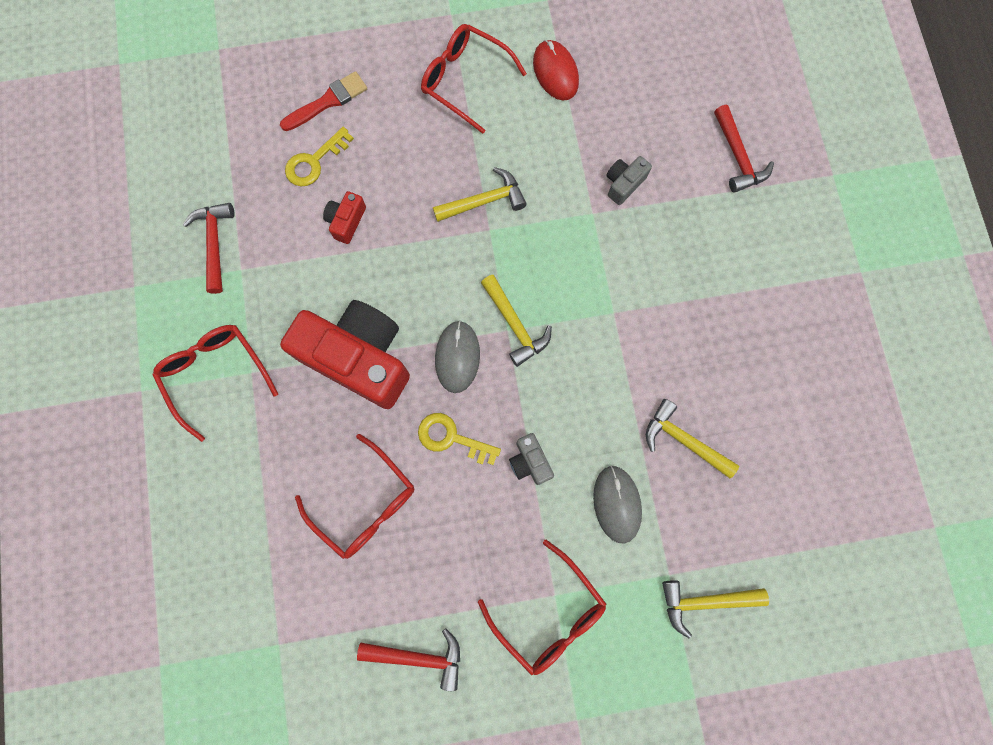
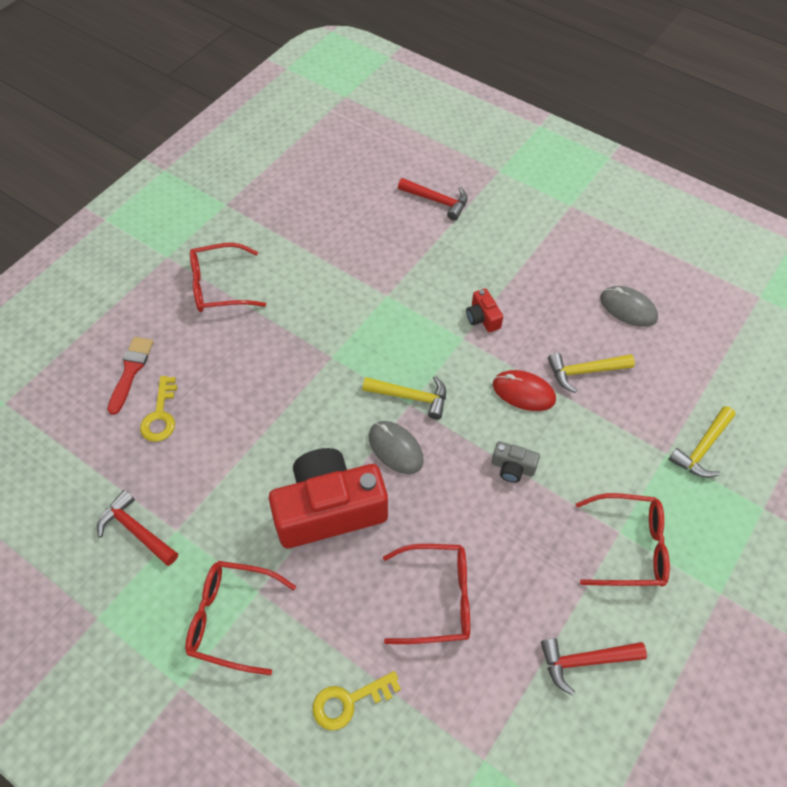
camera: 45 degrees left, 20 degrees down
(346, 221) = (225, 432): red camera -> red camera (482, 318)
(418, 657) = (585, 661): red hammer -> red hammer turned 150 degrees counterclockwise
(452, 438) = (448, 500): yellow key -> yellow key (349, 701)
(484, 201) = (310, 343): yellow hammer -> none
(555, 72) = (275, 238): red mouse -> red mouse (523, 392)
(617, 504) = (591, 442): grey mouse -> grey mouse (628, 308)
(624, 184) = (387, 265): grey camera -> none

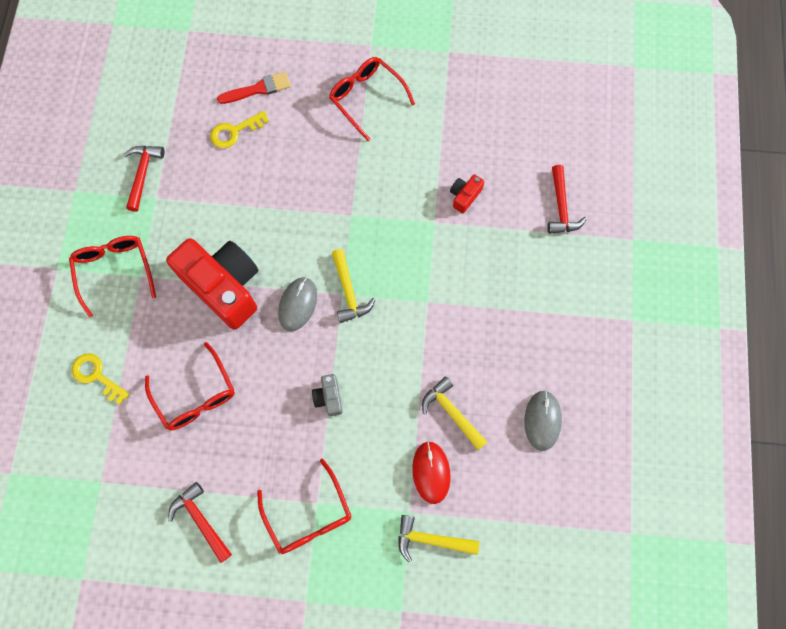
camera: 60 degrees right, 15 degrees up
(482, 318) = (457, 306): red camera -> red camera (464, 196)
(523, 392) = (403, 373): red mouse -> red mouse (431, 472)

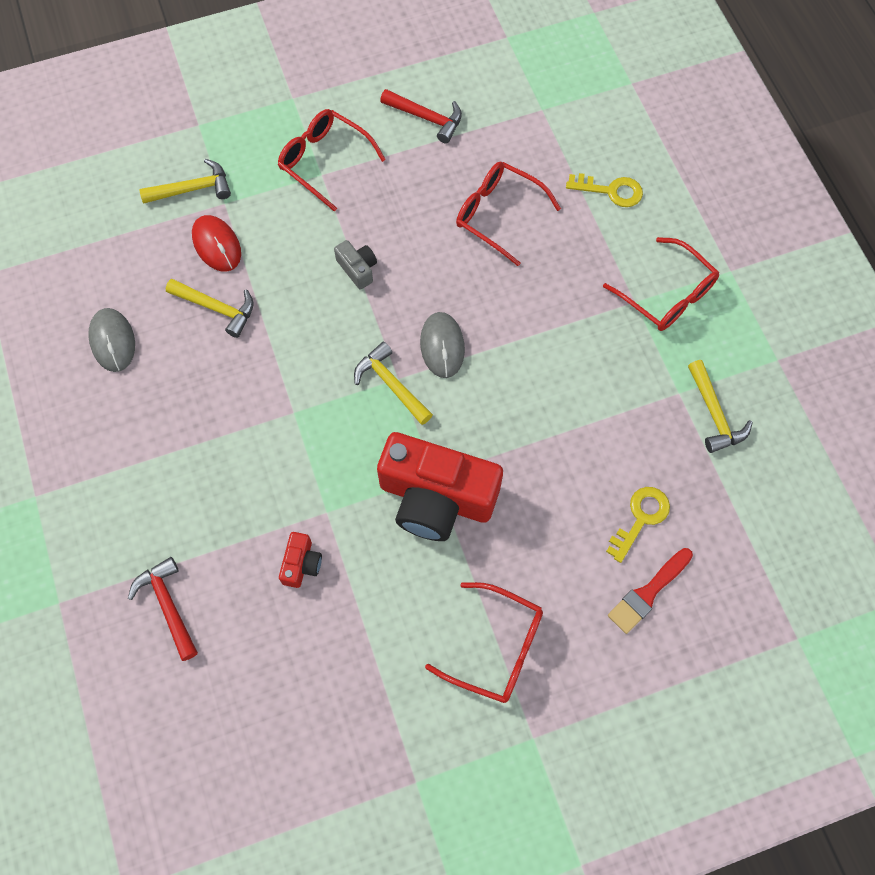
camera: 155 degrees right, 5 degrees down
(143, 174) = (714, 414): red hammer -> yellow hammer
(224, 286) = (536, 330): red camera -> red camera (436, 497)

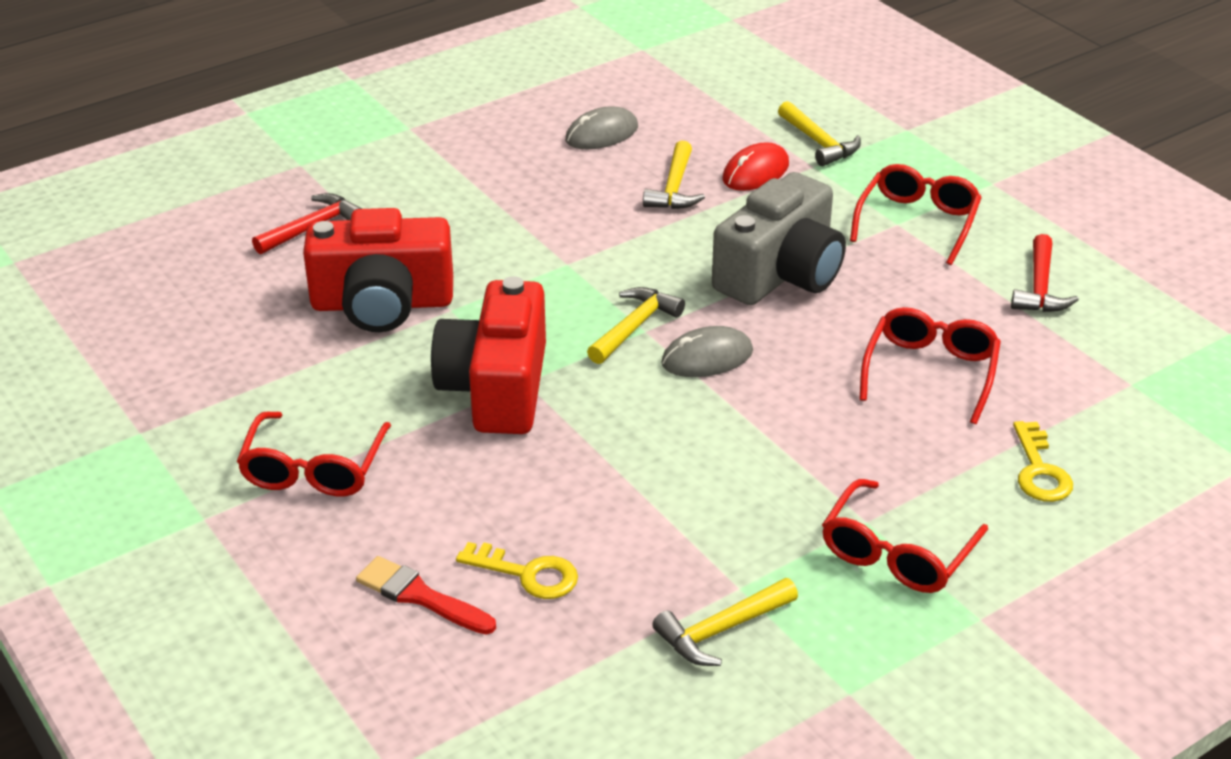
camera: 75 degrees right, 30 degrees down
(301, 564) = (382, 304): red camera -> red camera, size x2.39
(357, 269) = (780, 274): grey camera -> grey camera, size x2.39

